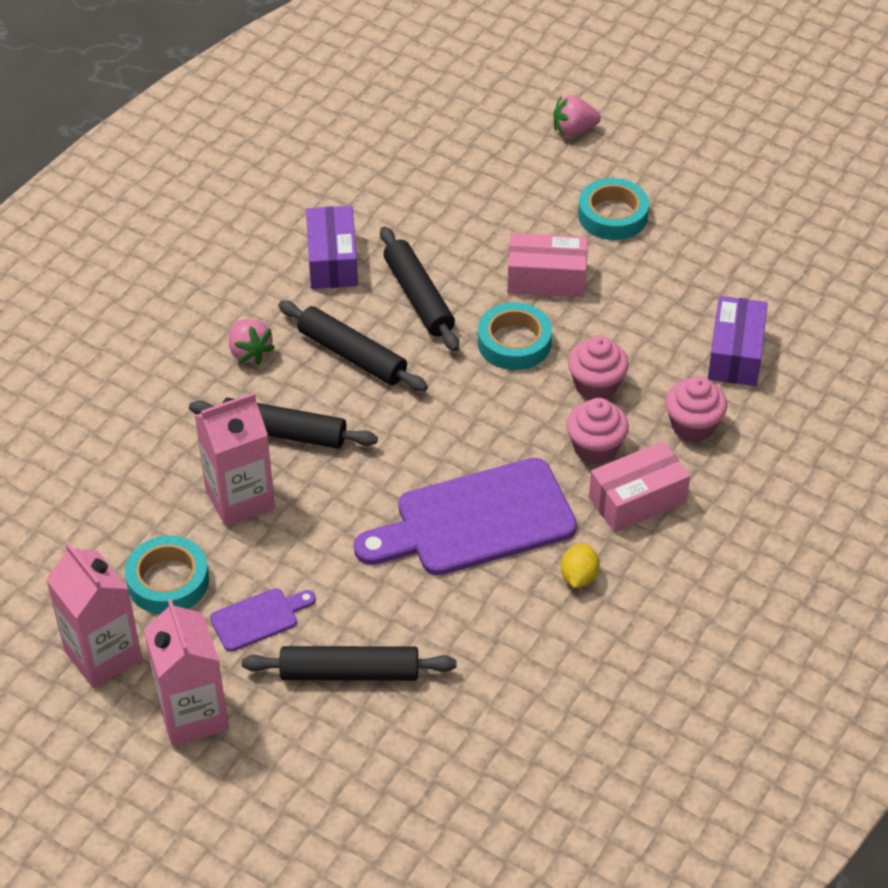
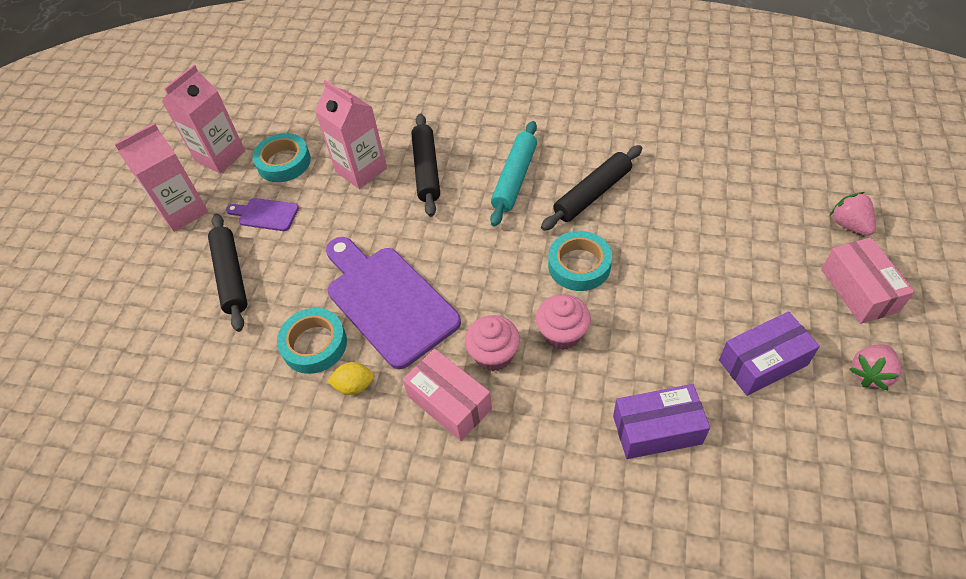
camera: 75 degrees right, 5 degrees up
(249, 352) = (489, 129): pink strawberry -> pink strawberry (870, 373)
(259, 618) = (265, 214): purple cutting board -> purple cutting board turned 150 degrees clockwise
(332, 261) = (599, 137): purple box -> purple box (763, 362)
(352, 355) = (514, 179): black rolling pin -> turquoise rolling pin
(546, 279) = (661, 263): pink box -> pink box (859, 290)
(612, 215) = (767, 284): turquoise tape -> turquoise tape (314, 344)
(693, 426) = (552, 420): pink cupcake -> none

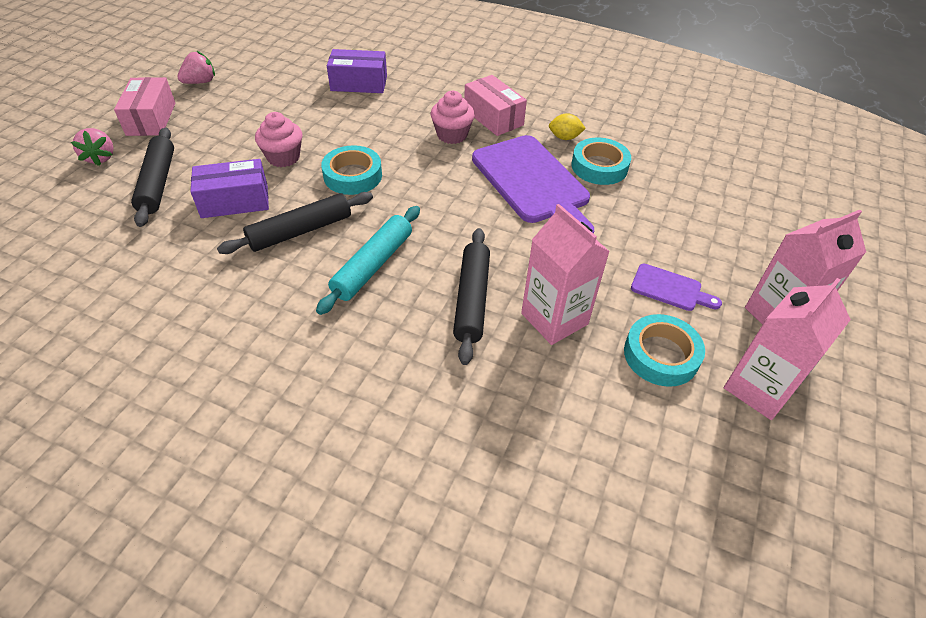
camera: 175 degrees left, 5 degrees down
(231, 276) = (692, 233): black rolling pin -> black rolling pin (158, 183)
(562, 334) = (393, 136): pink cupcake -> pink cupcake (283, 157)
(763, 362) = (263, 98): purple box -> purple box (235, 201)

